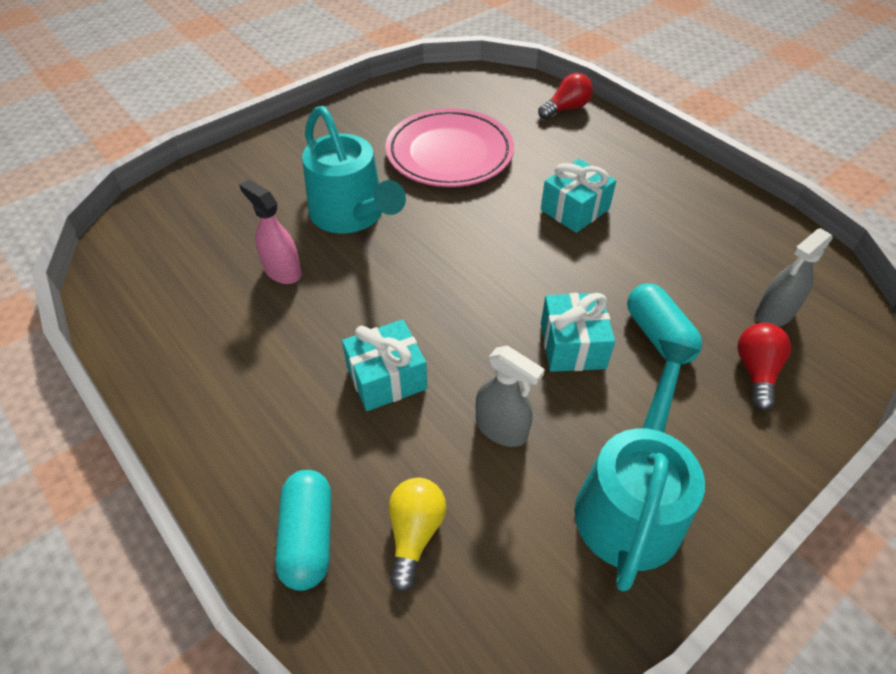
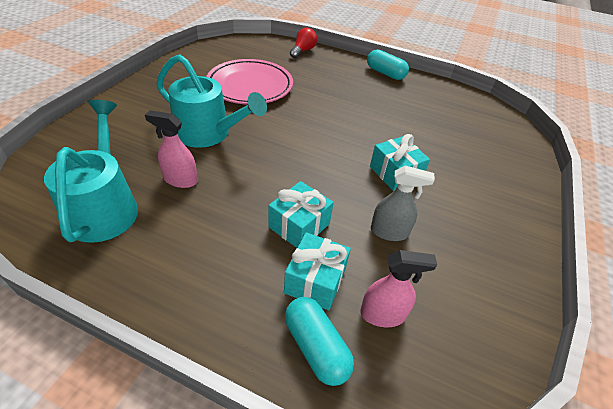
camera: 30 degrees left, 5 degrees down
(414, 533) = (383, 314): yellow light bulb -> pink spray bottle
(575, 209) = (345, 102): turquoise gift -> turquoise gift (315, 281)
(631, 501) = (485, 246): turquoise watering can -> turquoise watering can (104, 207)
(658, 335) = (434, 156): turquoise capsule -> turquoise capsule (385, 73)
(756, 372) = (492, 160): red light bulb -> none
(774, 314) = (479, 130): grey spray bottle -> none

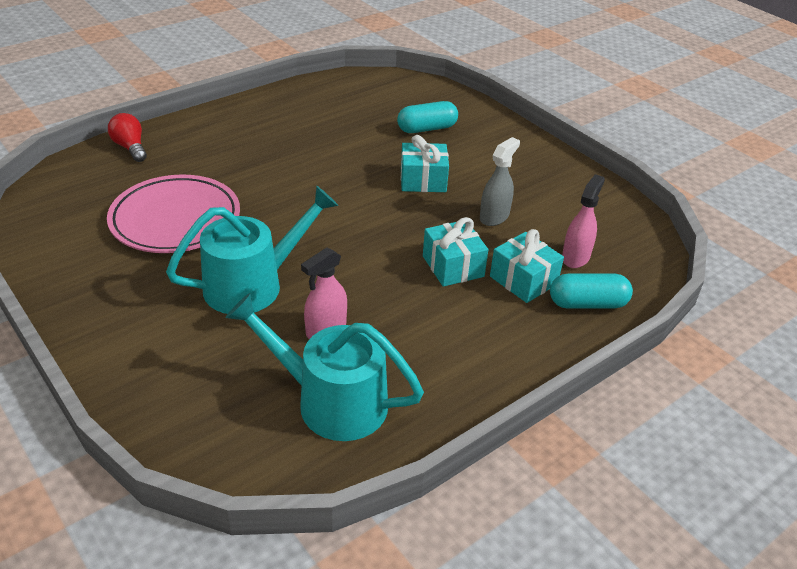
camera: 60 degrees left, 5 degrees down
(385, 73) = (247, 110): turquoise capsule -> turquoise capsule (427, 129)

